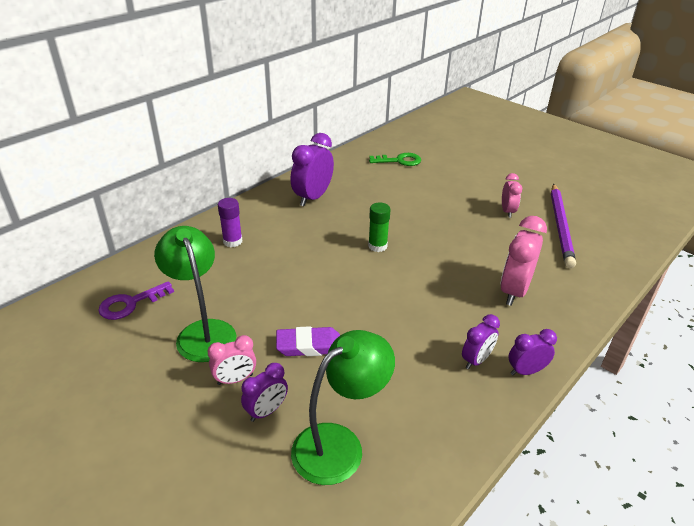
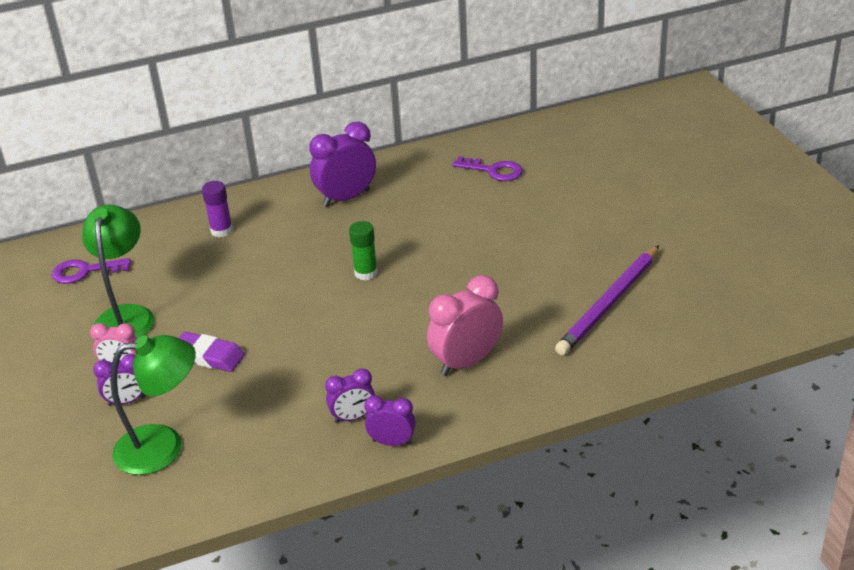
camera: 30 degrees right, 0 degrees up
(399, 161) = (494, 171): green key -> purple key
(507, 211) = (561, 268): pink clock -> none

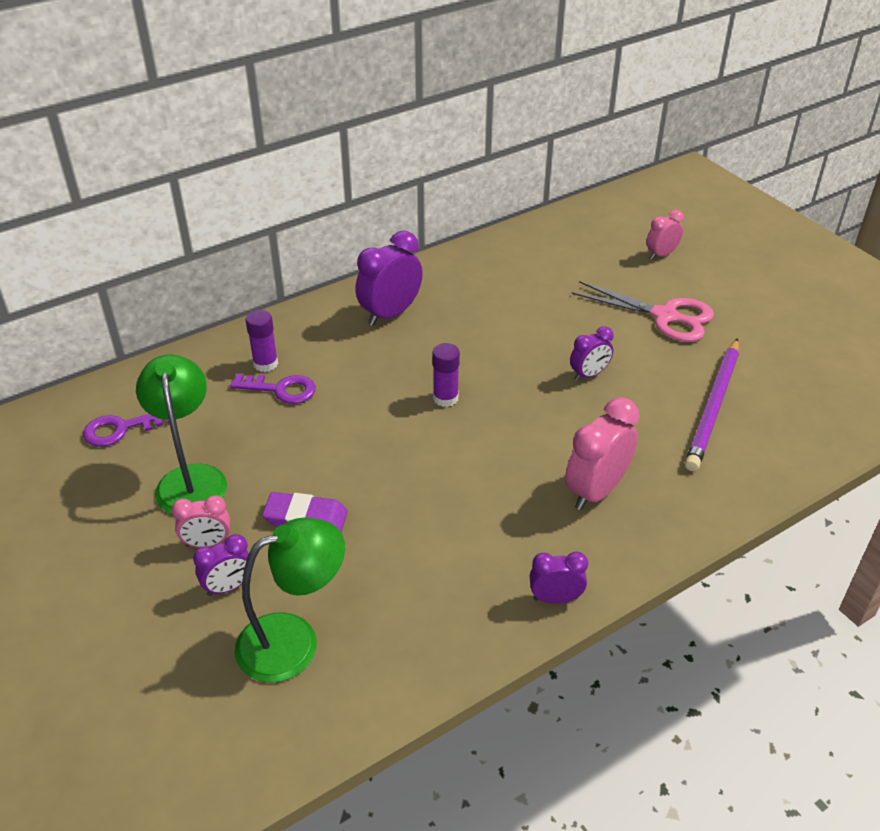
camera: 15 degrees left, 5 degrees up
(353, 417) = (500, 573): purple clock -> purple clock (589, 374)
(366, 273) = (445, 398): green glue stick -> purple glue stick
(494, 171) = (533, 271): purple key -> purple key (281, 389)
(600, 221) = (665, 316): none -> pink scissors
(624, 165) = (661, 254): none -> pink clock

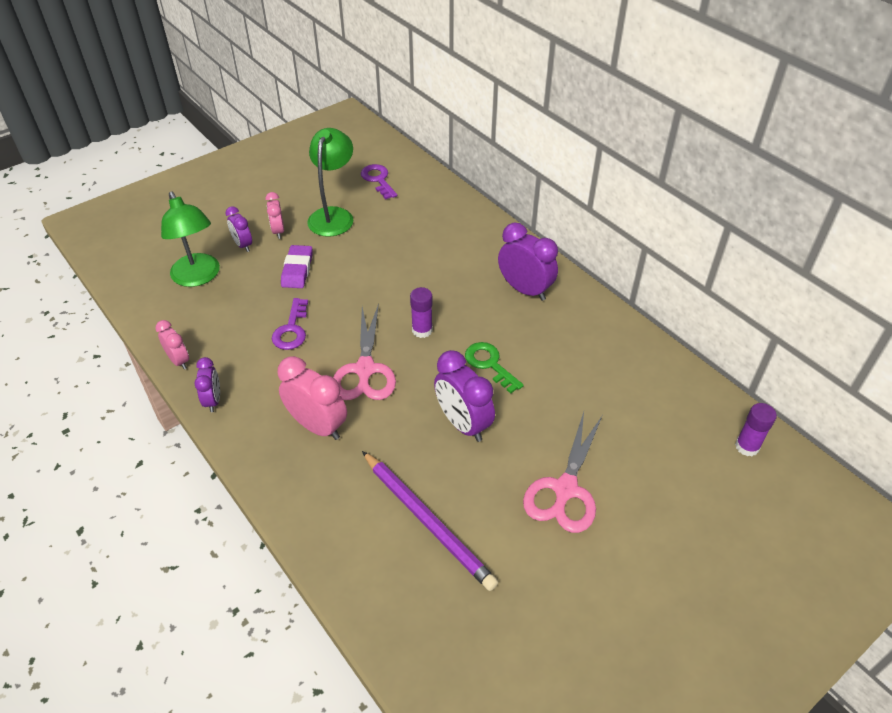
camera: 85 degrees right, 5 degrees up
(191, 478) = (333, 215): green lamp -> green lamp turned 60 degrees counterclockwise
(265, 364) = (451, 231): purple glue stick -> purple glue stick (747, 446)
(281, 389) = (423, 242): purple key -> purple key (291, 329)
(504, 349) = (489, 364): none -> green key
(507, 449) = (365, 369): none -> pink scissors
(589, 374) = (463, 424): purple clock -> purple clock, size x1.71
(661, 254) = (681, 493): pink clock -> pink clock (179, 360)
(714, 406) = (427, 521): purple pencil -> purple pencil turned 150 degrees counterclockwise

